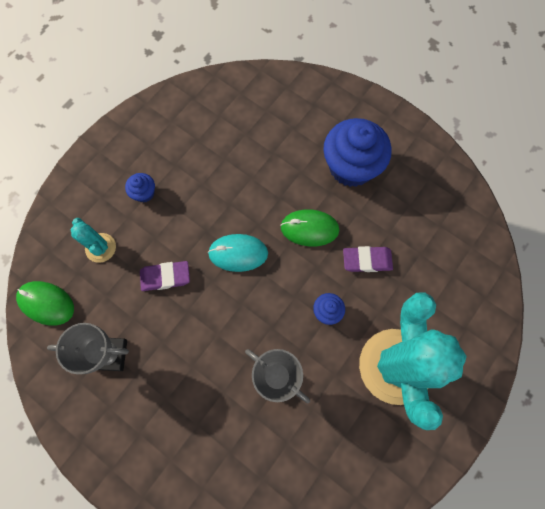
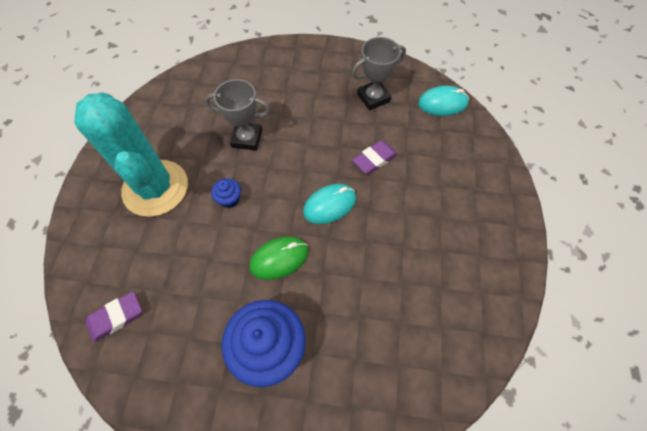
camera: 150 degrees right, 10 degrees down
(46, 303) = (442, 103): green mouse -> turquoise mouse
(100, 248) = (440, 154): turquoise cactus -> none
(144, 193) = (445, 211): blue cupcake -> none
(367, 260) = (212, 258): purple eraser -> purple eraser (116, 317)

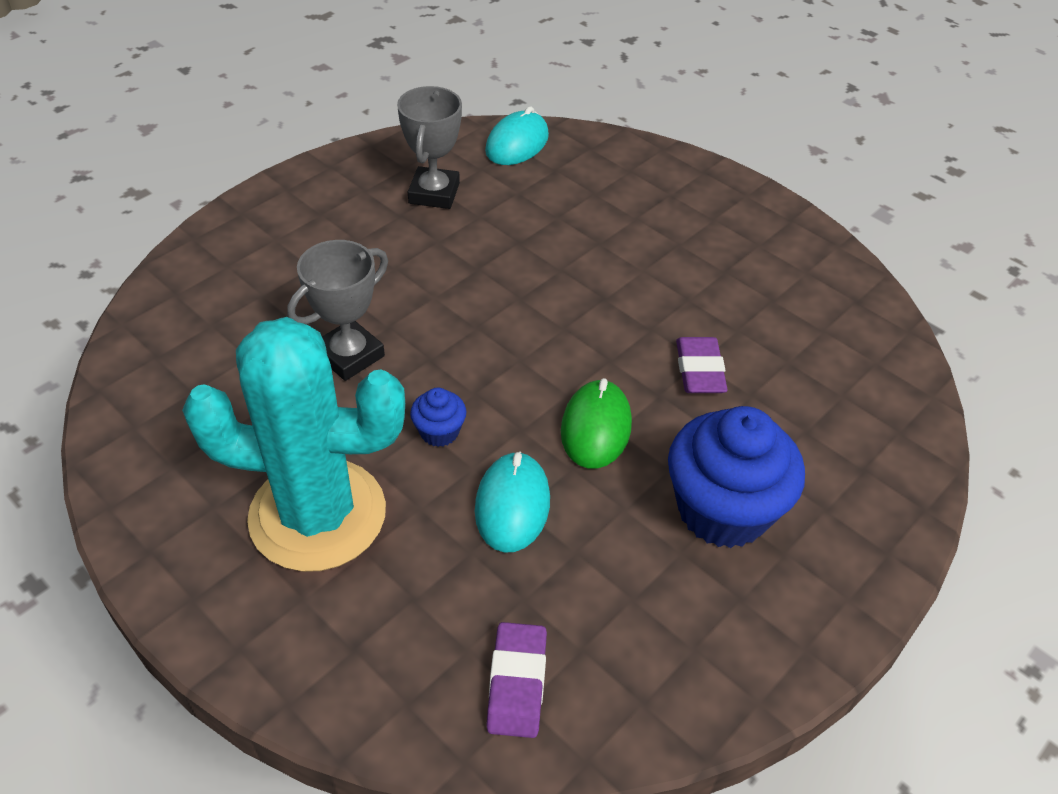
camera: 55 degrees left, 15 degrees down
(329, 205) = (561, 331): turquoise mouse -> turquoise mouse (512, 505)
(374, 159) = (535, 249): purple eraser -> purple eraser (699, 370)

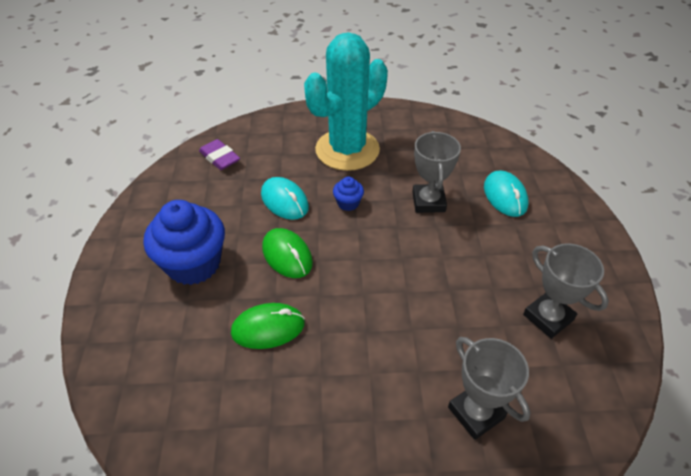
camera: 135 degrees right, 0 degrees up
(517, 143) = (583, 413): turquoise mouse -> turquoise mouse (505, 196)
(592, 194) = (476, 412): none -> grey trophy
(699, 370) = (268, 328): purple eraser -> green mouse

